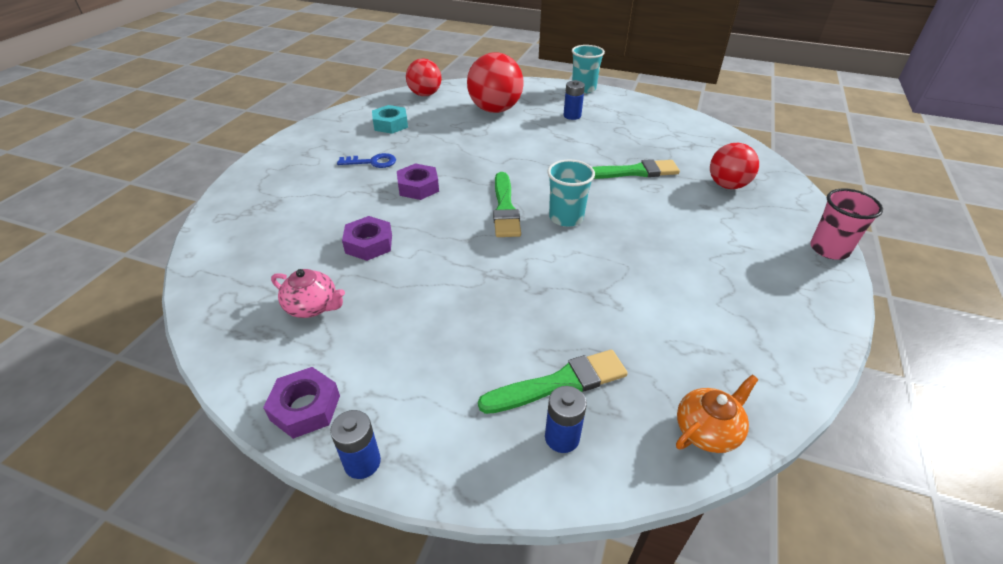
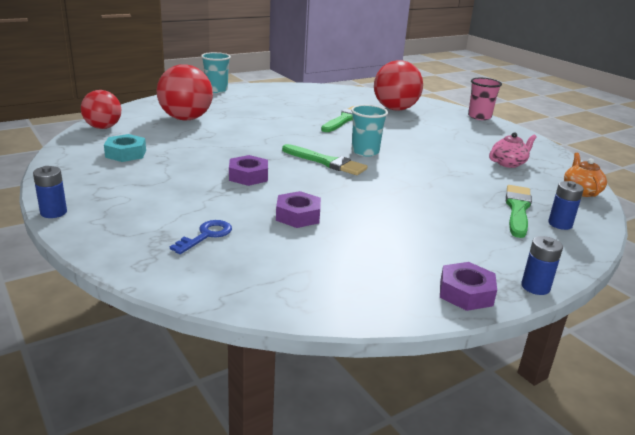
camera: 55 degrees left, 15 degrees down
(312, 307) = (351, 259): pink teapot -> pink teapot (508, 163)
(372, 162) = (176, 178): blue key -> blue key (206, 235)
(572, 116) = (245, 105): blue battery -> blue battery (53, 212)
(727, 185) = (395, 109): red ball -> red ball, size x1.51

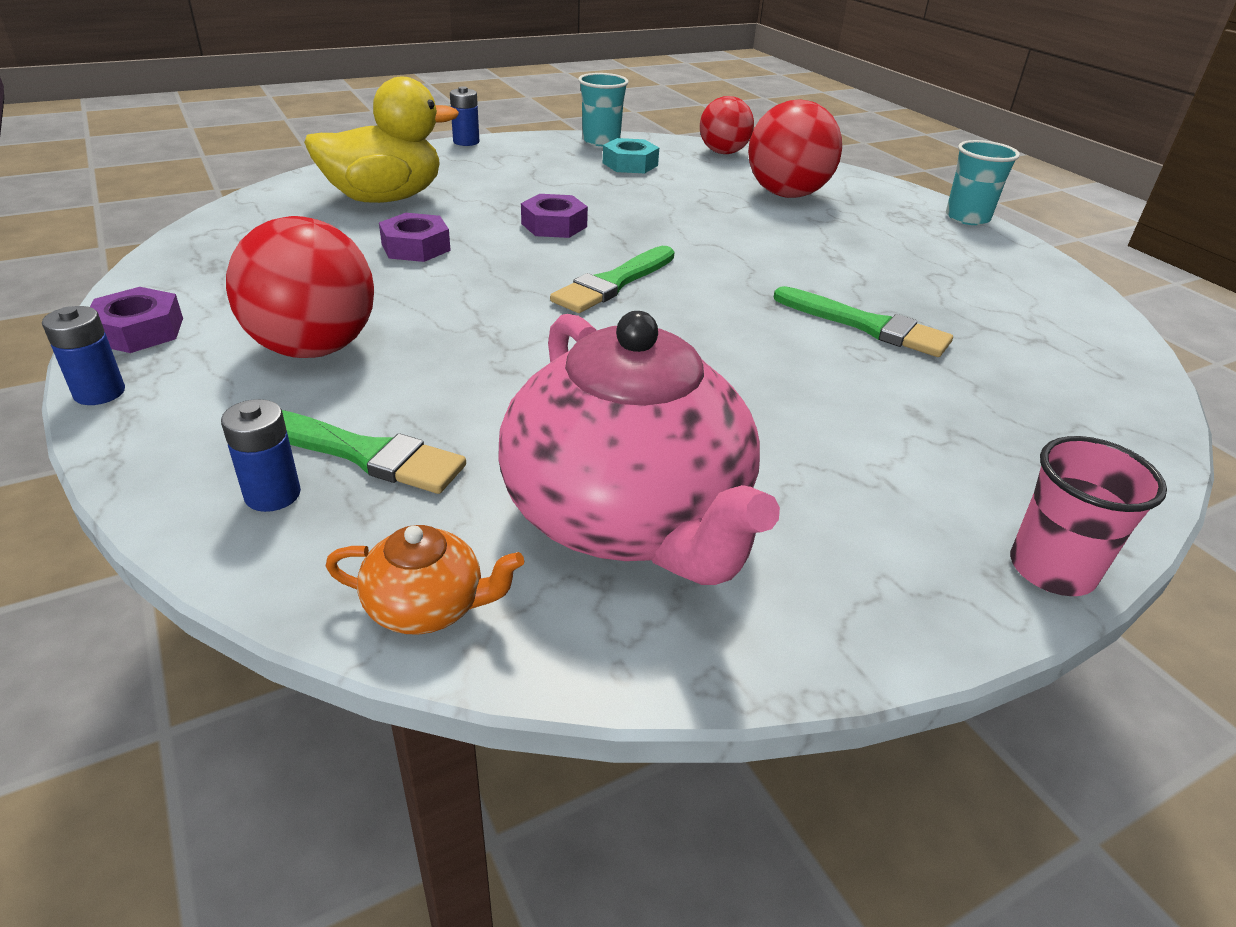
camera: 95 degrees right, 10 degrees up
(206, 235) = (385, 198): blue key -> yellow duck
(365, 152) = (672, 325): turquoise cup -> turquoise cup (601, 141)
(395, 109) = (1006, 407): red ball -> red ball (314, 348)
(508, 163) = (628, 517): pink teapot -> pink teapot, size x2.40

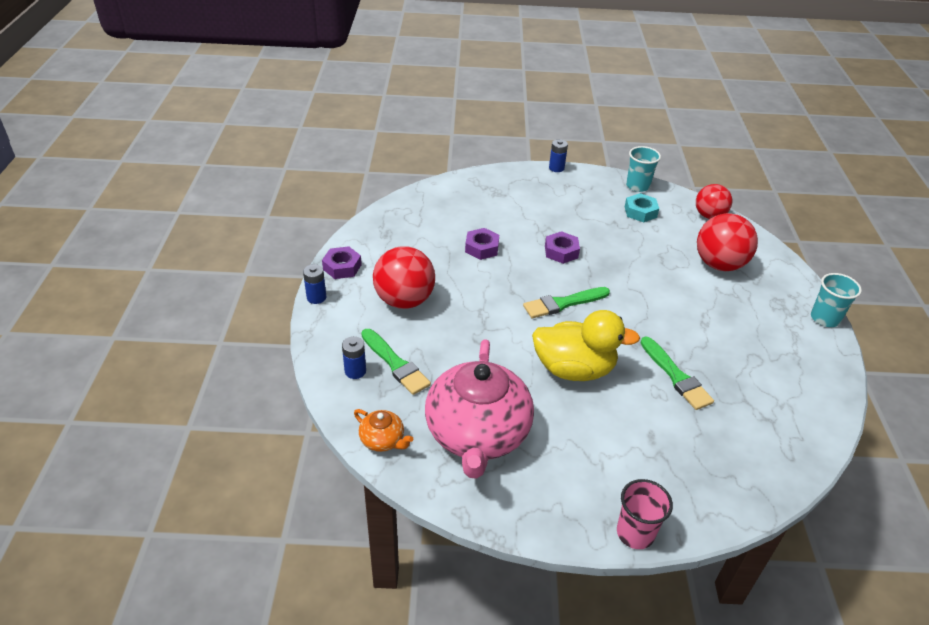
camera: 30 degrees right, 5 degrees up
(385, 198) = (486, 206): yellow duck -> yellow duck (574, 369)

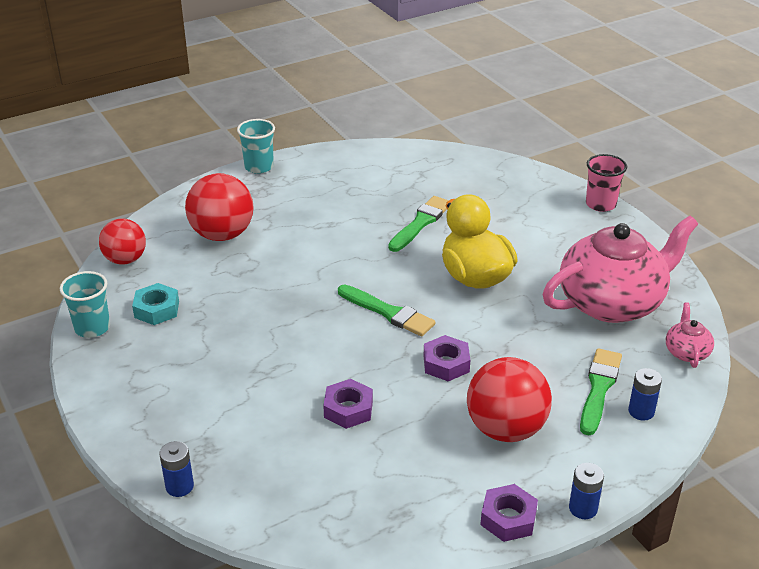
camera: 120 degrees left, 5 degrees down
(383, 440) = (686, 352): orange teapot -> pink teapot
(556, 168) = (93, 414): blue battery -> blue battery (179, 486)
(561, 251) = (296, 343): purple nut -> purple nut (446, 364)

